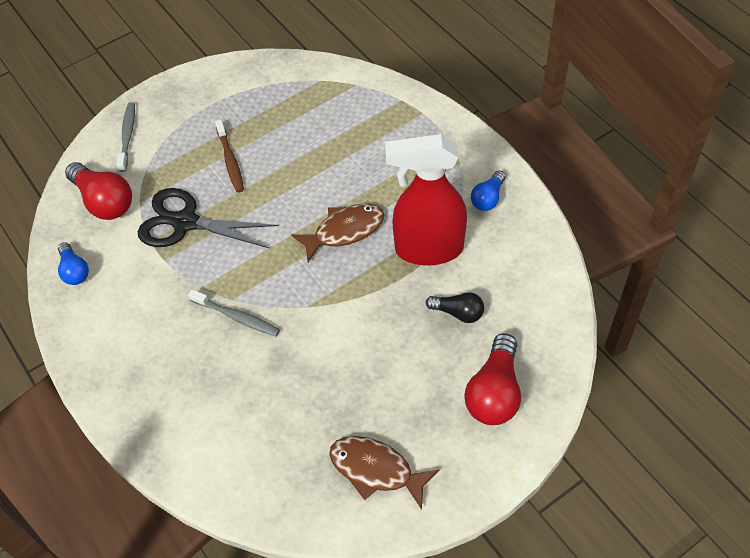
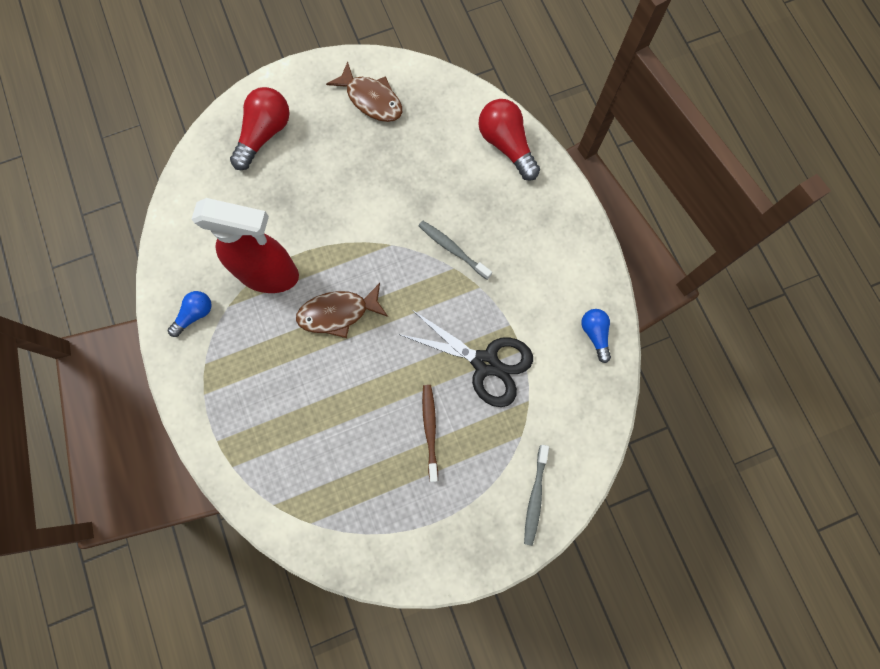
camera: 170 degrees left, 20 degrees up
(104, 201) = (564, 411): red light bulb -> red light bulb (506, 145)
(458, 313) = (266, 206): black light bulb -> none

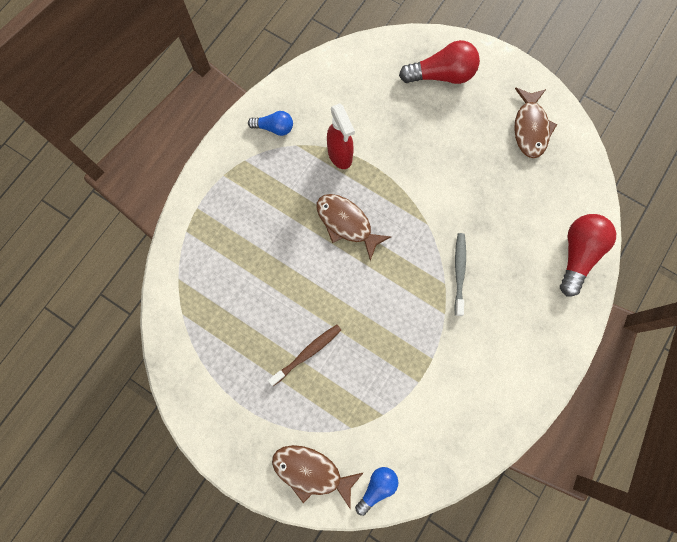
camera: 55 degrees right, 0 degrees up
(269, 274) = (340, 155): red spray bottle -> red spray bottle, size x0.61
(485, 363) = (388, 360): black scissors -> none
(535, 497) = (311, 471): grey toothbrush -> brown fish
(595, 334) = (475, 433): blue light bulb -> blue light bulb (377, 487)

